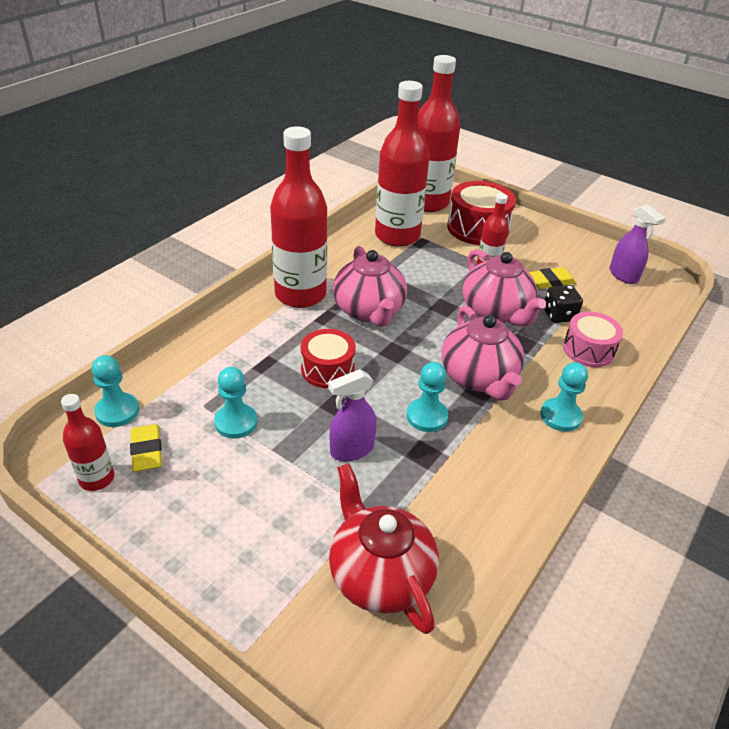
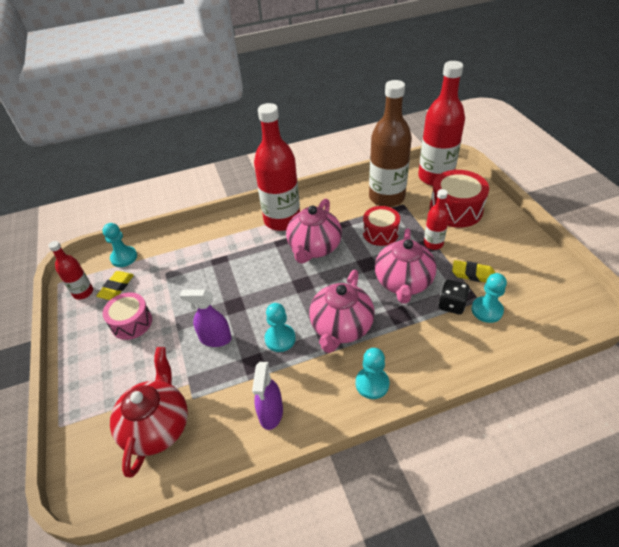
camera: 40 degrees right, 5 degrees up
(236, 422) = (172, 291): turquoise pawn -> turquoise pawn (487, 310)
(327, 369) = (251, 279): red drum -> red drum (380, 233)
(397, 236) = (386, 197): red bottle -> brown bottle
(588, 350) = (447, 343): pink drum -> pink drum (131, 323)
(623, 275) = (547, 292): purple spray bottle -> purple spray bottle (271, 413)

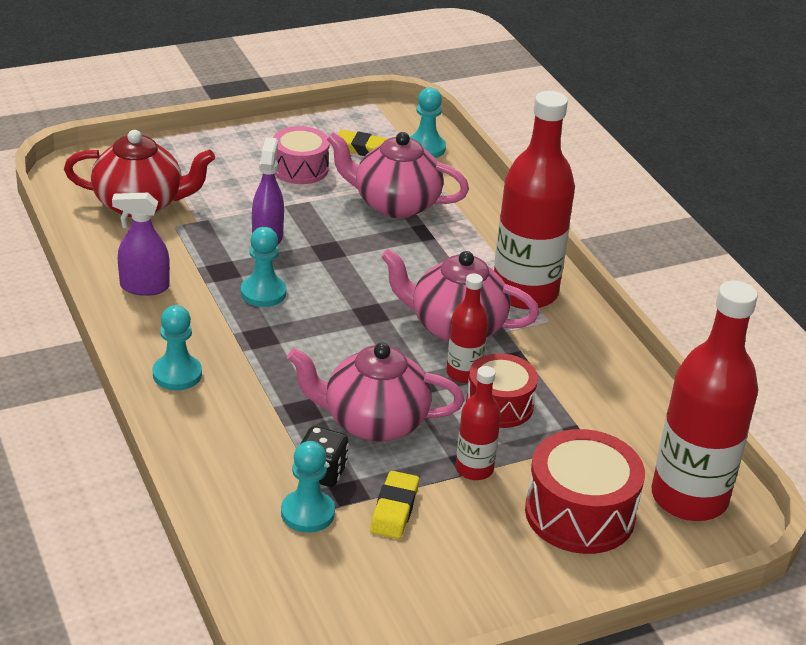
camera: 80 degrees right, 10 degrees down
(83, 292) = (356, 125): red bottle -> red bottle (463, 373)
(341, 327) = (280, 350): pink teapot -> pink teapot (395, 204)
(386, 197) = (607, 421): brown bottle -> none

